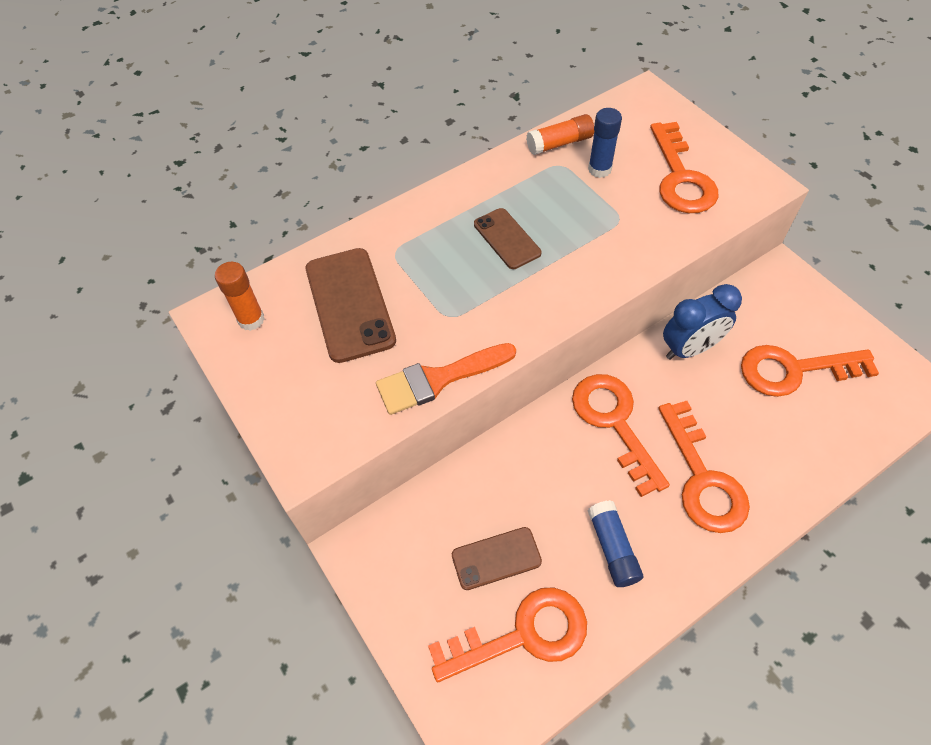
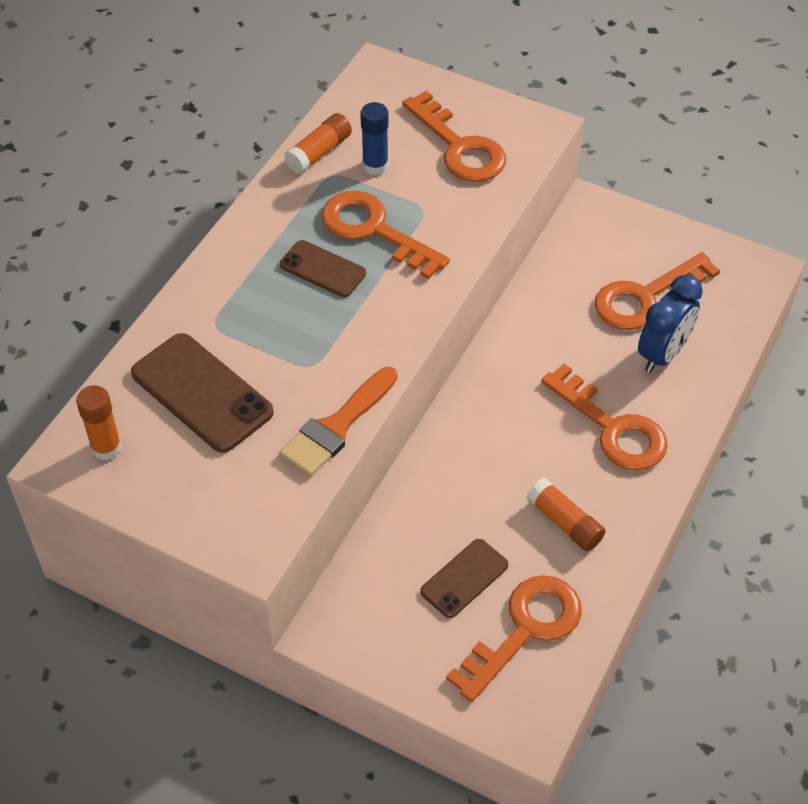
camera: 30 degrees left, 5 degrees down
(612, 548) = (564, 522): blue glue stick -> orange glue stick
(614, 422) = (507, 412): orange key -> orange key (374, 230)
(689, 349) = (541, 315): blue clock -> blue clock (663, 354)

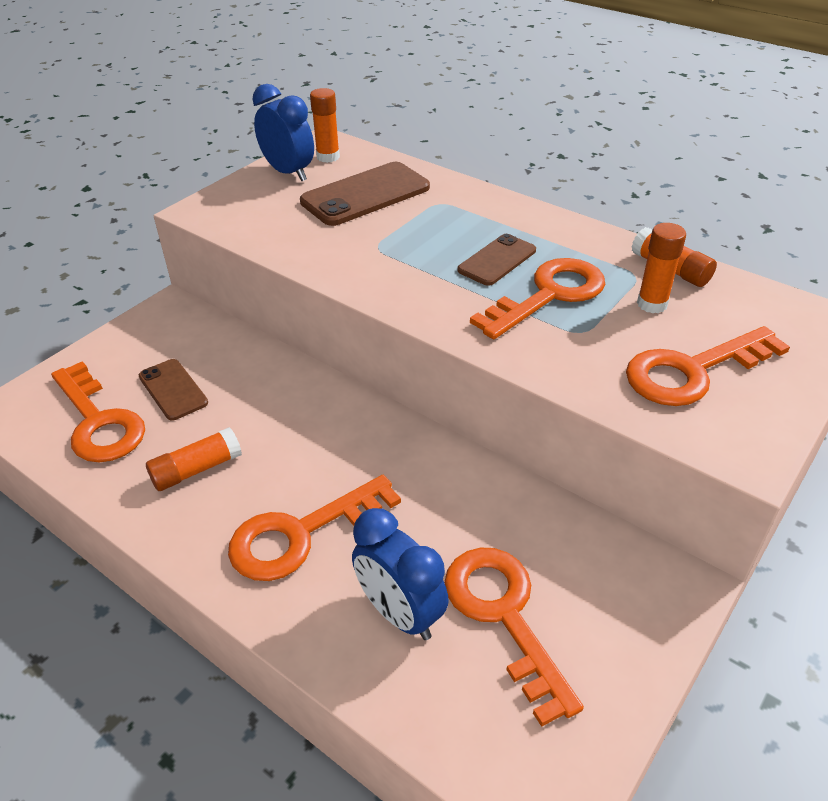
camera: 100 degrees right, 10 degrees down
(151, 481) = (288, 173): none -> blue clock
(336, 426) = (301, 255): orange brush -> none
(375, 166) = (652, 304): blue glue stick -> orange glue stick

